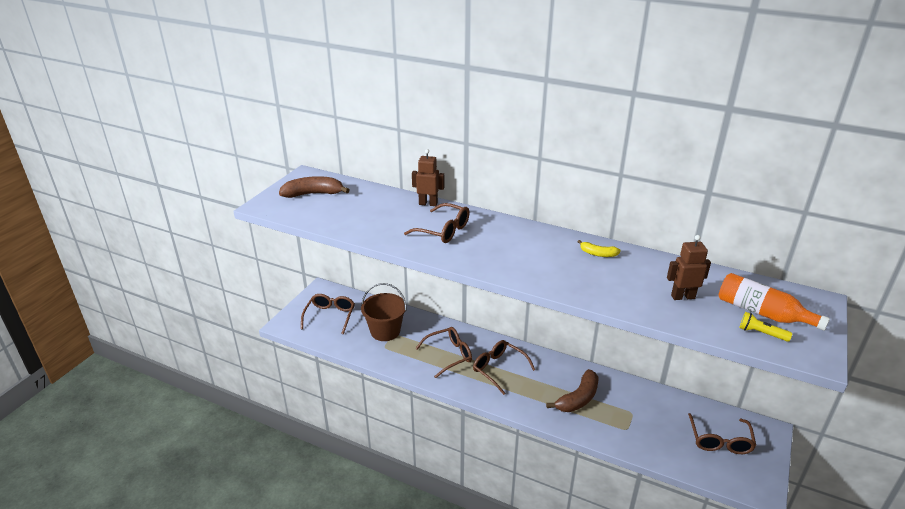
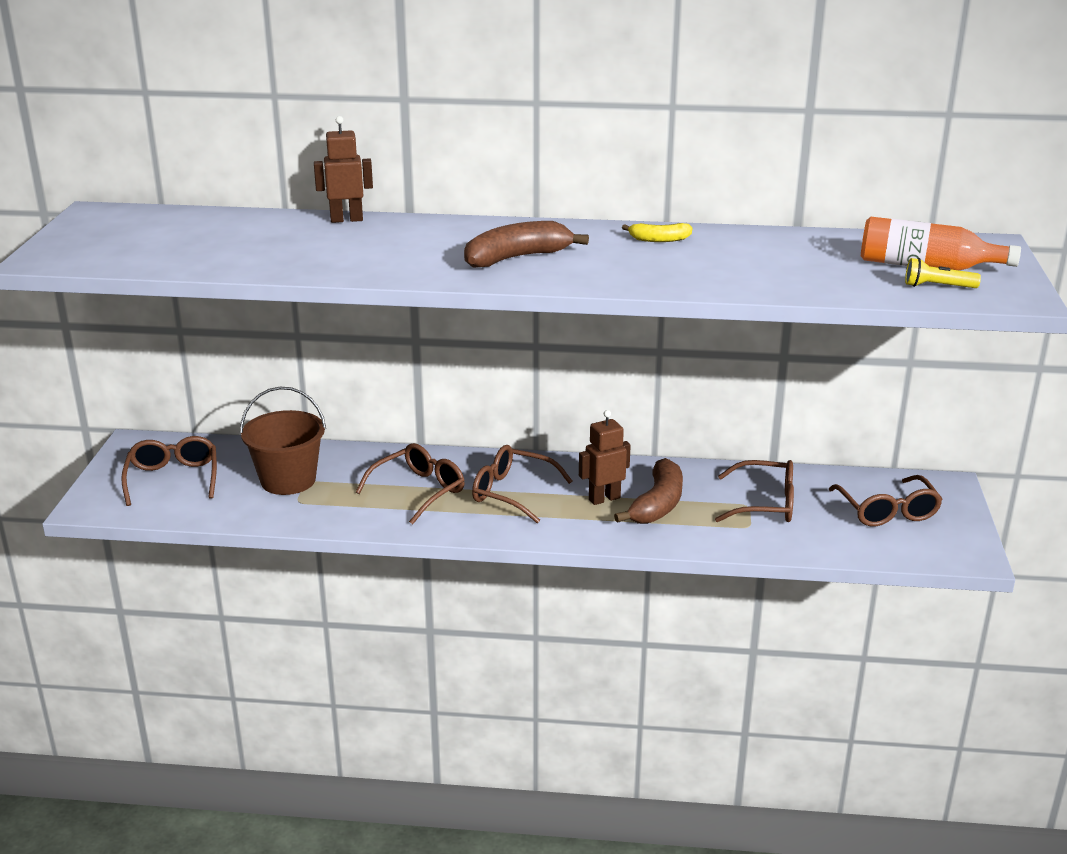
camera: 20 degrees left, 5 degrees down
(313, 194) = (128, 233): brown banana -> brown banana (517, 258)
(443, 230) = (396, 247): brown glasses -> brown glasses (765, 504)
(682, 296) = (810, 266): brown robot -> brown robot (604, 498)

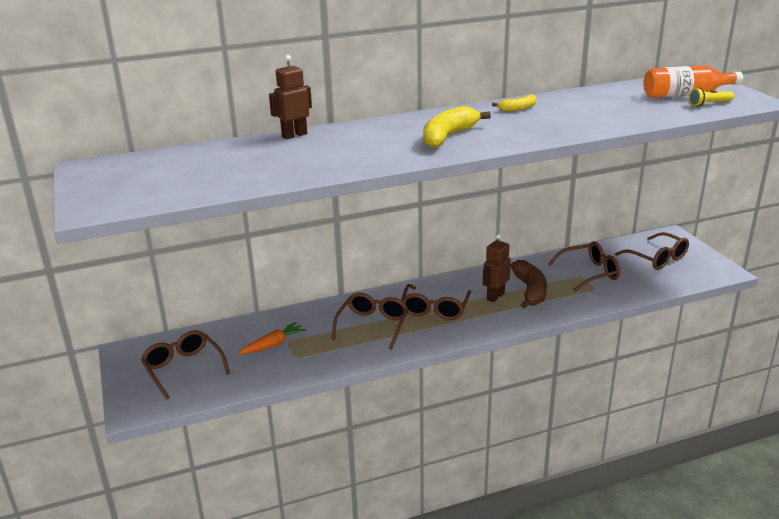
camera: 25 degrees left, 0 degrees up
(288, 480) = (273, 345): brown bucket -> orange carrot
(512, 493) = (435, 309): brown glasses -> brown glasses turned 75 degrees counterclockwise
(517, 258) = (448, 136): brown banana -> yellow banana

